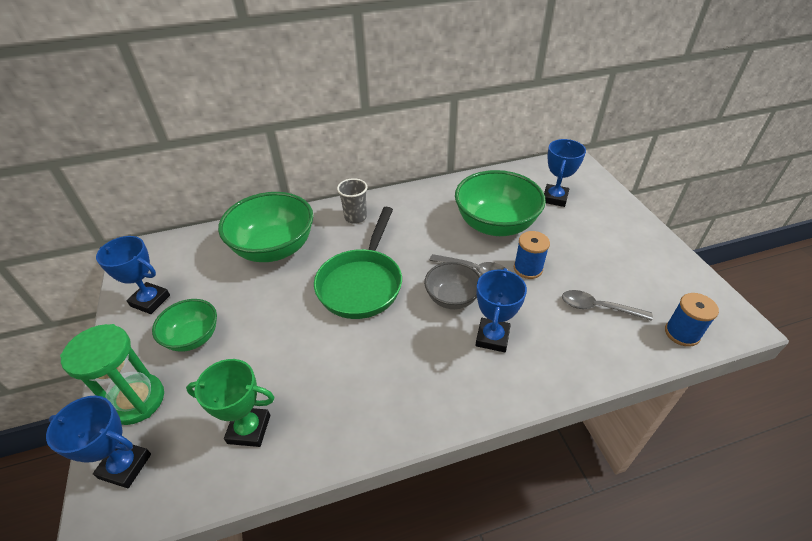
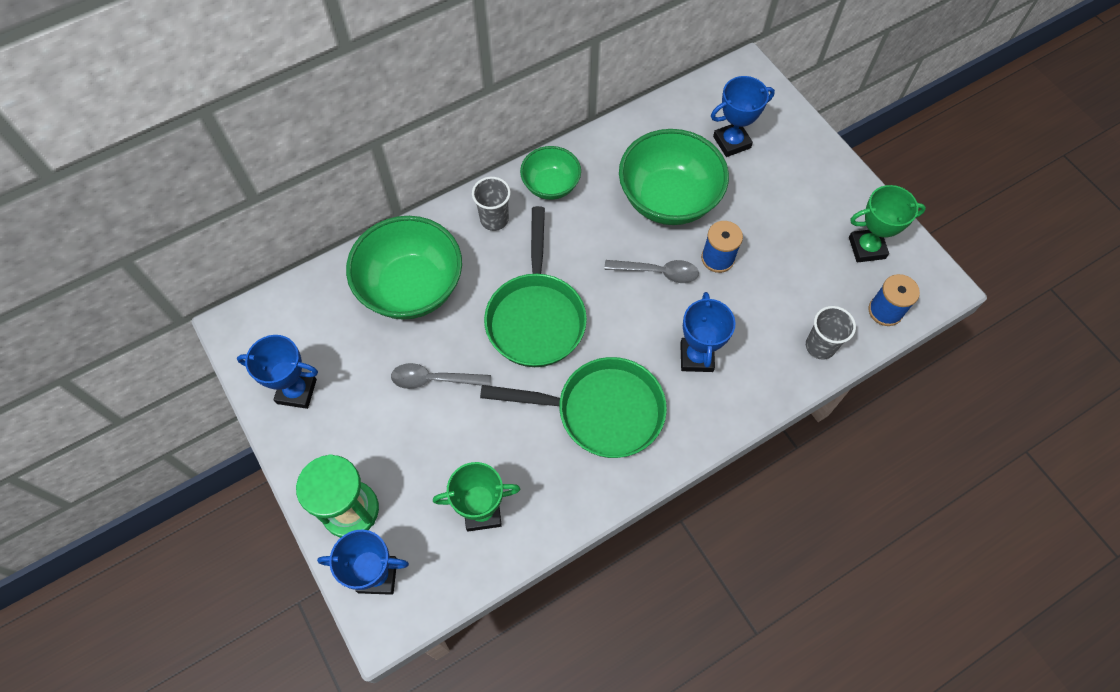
camera: 15 degrees left, 20 degrees up
(193, 337) = (373, 426): green bowl -> green bowl (551, 185)
(392, 365) = (601, 411): none -> green pan
(452, 298) = (642, 316): grey bowl -> none
(555, 198) = (731, 142): blue trophy -> blue trophy turned 60 degrees clockwise
(598, 307) = (799, 296): grey spoon -> grey spoon (434, 379)
(614, 350) = (820, 346): none -> grey cup
(665, 282) = (867, 248): none -> green trophy

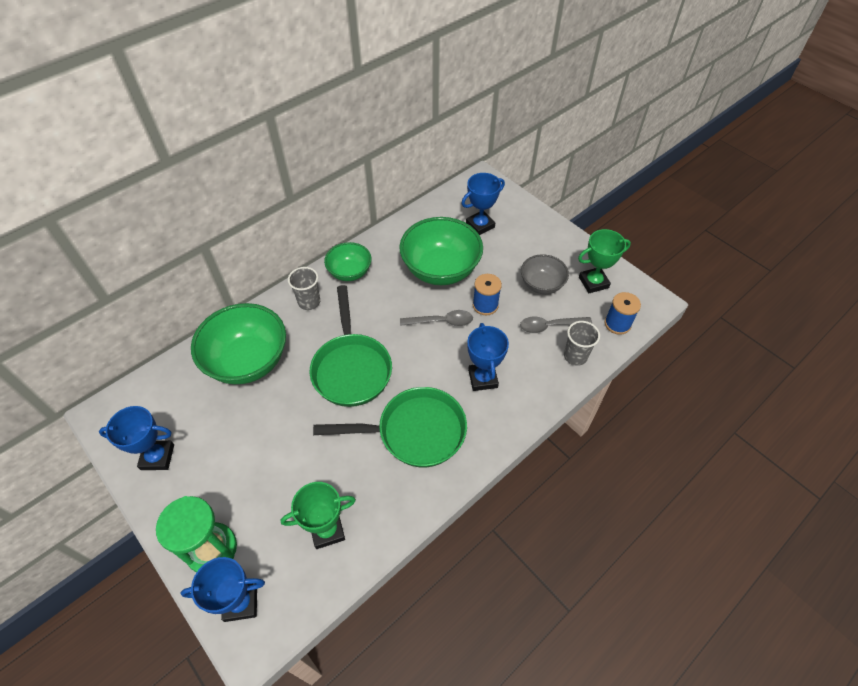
camera: 10 degrees left, 10 degrees down
(434, 379) = (274, 429): grey spoon -> grey spoon (549, 326)
(797, 241) = (541, 285): none -> grey bowl

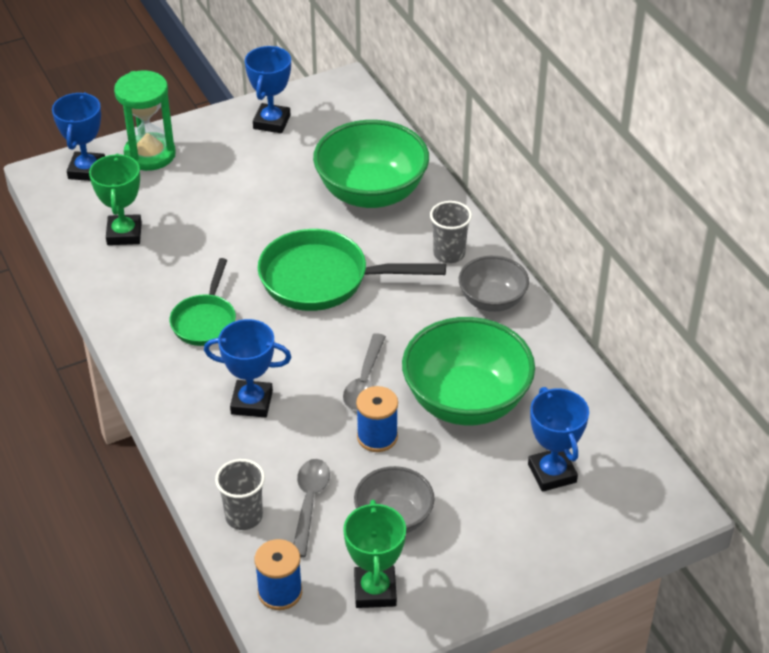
camera: 105 degrees right, 10 degrees down
(350, 272) = (492, 300): green bowl -> grey bowl
(414, 432) = (205, 321): green pan -> green pan, size x0.59

